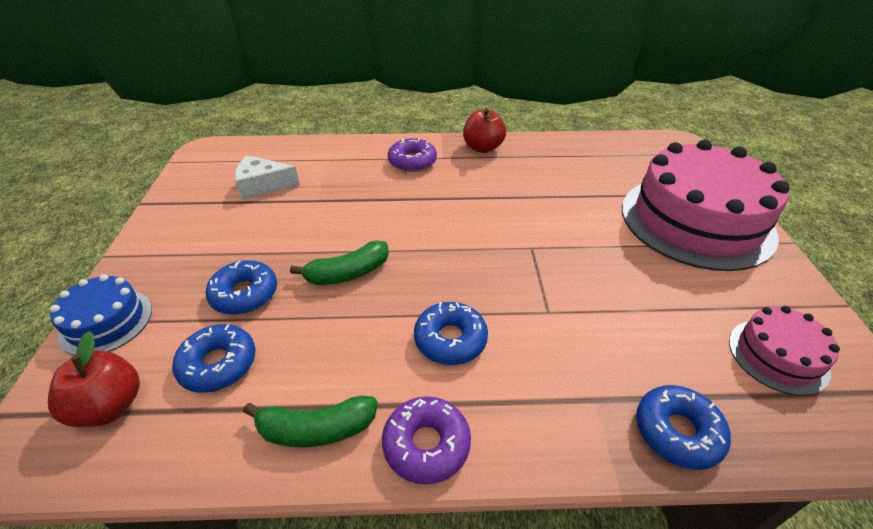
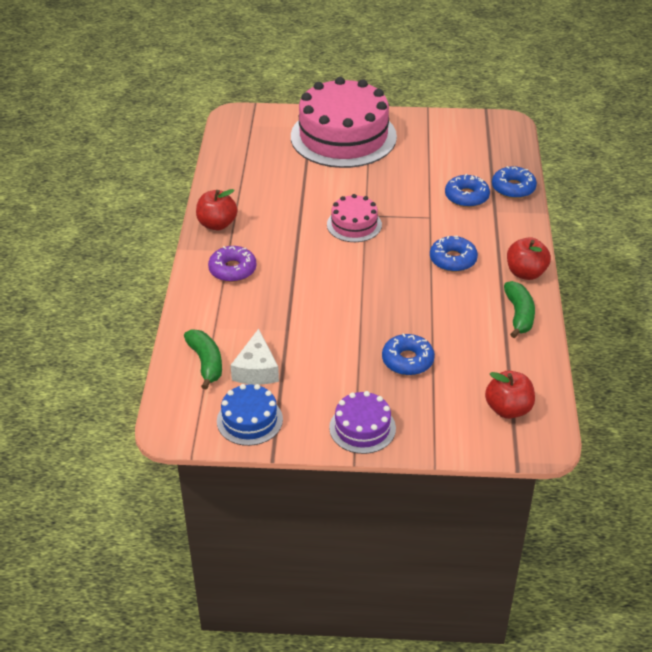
camera: 85 degrees left, 0 degrees up
(106, 321) = (434, 434): blue cake -> blue cake (249, 420)
(147, 260) = (362, 428): none -> purple cake
(218, 364) = (473, 364): blue donut -> blue donut (466, 197)
(347, 273) = (387, 307): green banana -> green banana (206, 363)
(426, 444) = (525, 273): purple donut -> red apple
(777, 356) = (464, 142): pink cake -> pink cake (354, 225)

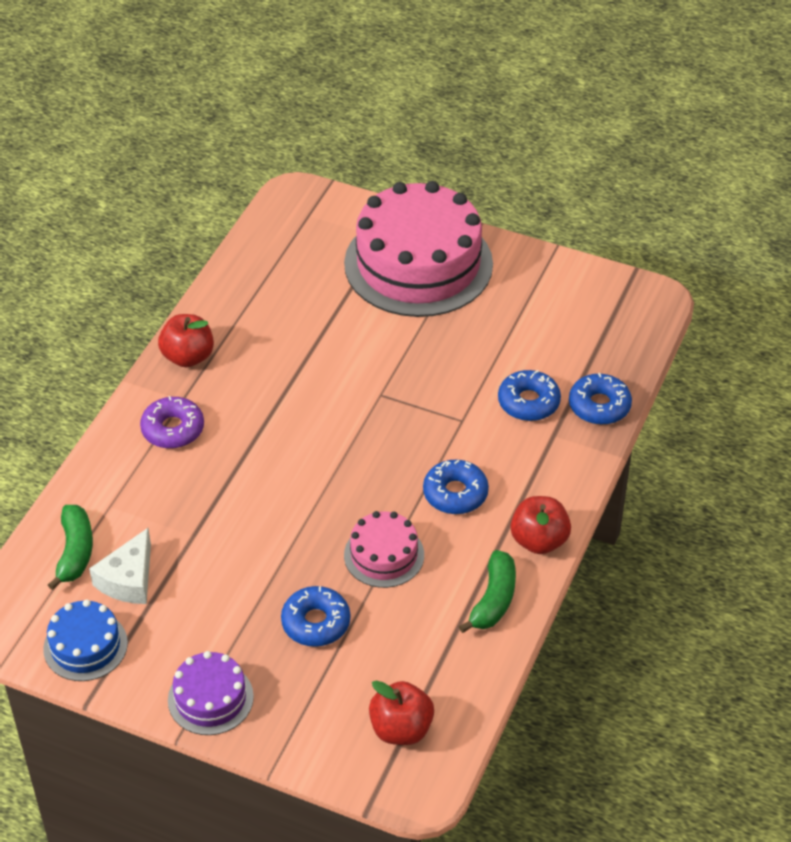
camera: 20 degrees right, 5 degrees up
(354, 225) = (358, 405): pink cake -> pink cake (384, 555)

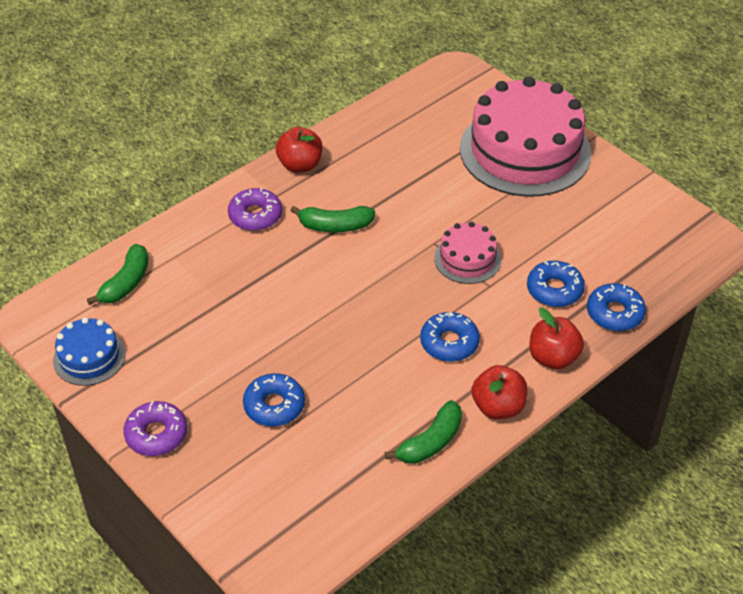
camera: 25 degrees right, 0 degrees up
(129, 579) = (152, 318): white cheese -> none
(210, 698) = (156, 434): purple cake -> purple donut
(266, 411) = (335, 226): none -> green banana
(384, 555) = (361, 371): pink cake -> pink cake (467, 259)
(401, 729) = (291, 520): red apple -> red apple (553, 357)

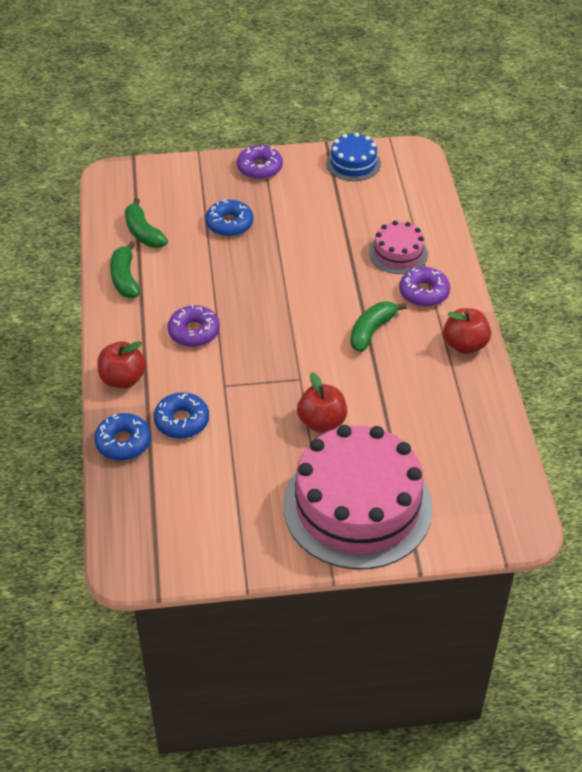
camera: 125 degrees right, 0 degrees up
(126, 283) = (409, 202): green banana -> green banana (143, 233)
(449, 343) = (194, 332): blue donut -> purple donut
(467, 259) = (264, 388): pink cake -> pink cake (398, 253)
(498, 407) = (115, 325): red apple -> red apple (322, 422)

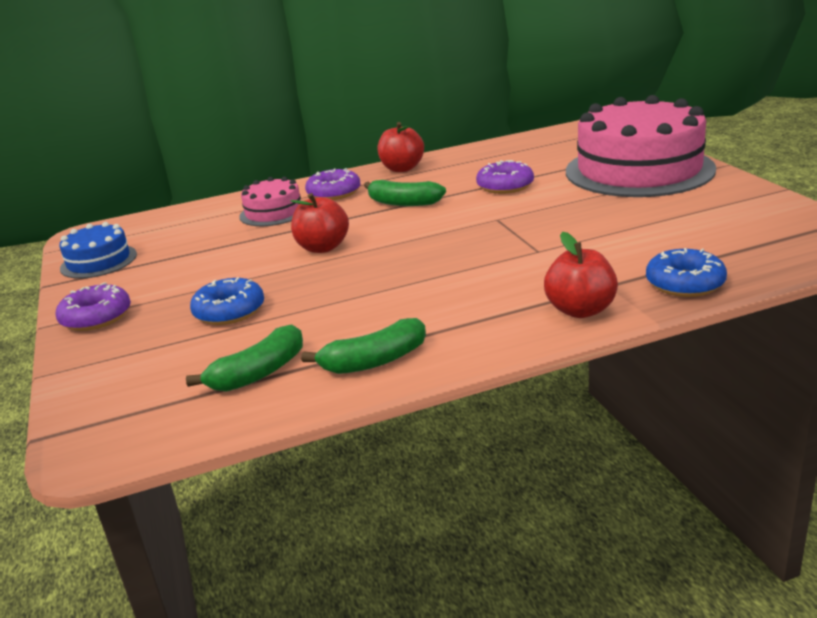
camera: 100 degrees left, 20 degrees down
(182, 421) = (615, 259): blue donut -> none
(194, 332) = (460, 286): purple donut -> purple donut (505, 186)
(322, 422) = (550, 199): red apple -> red apple (323, 247)

